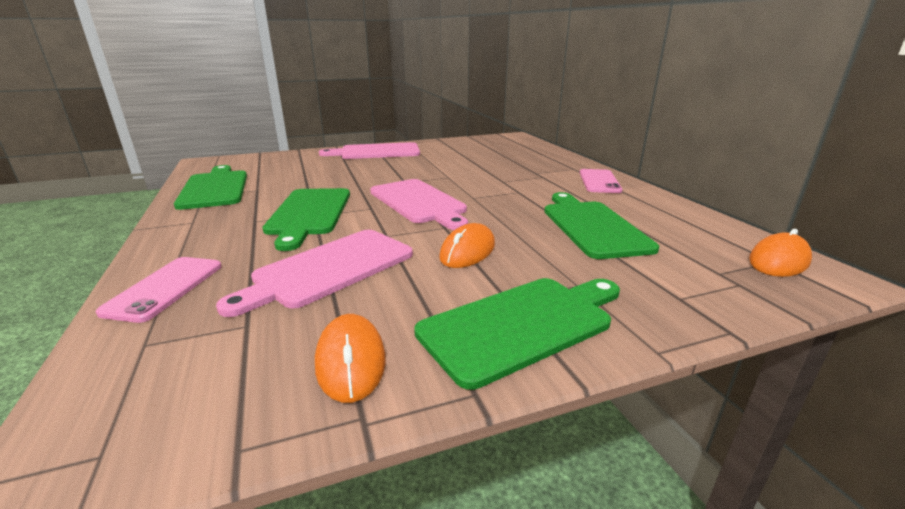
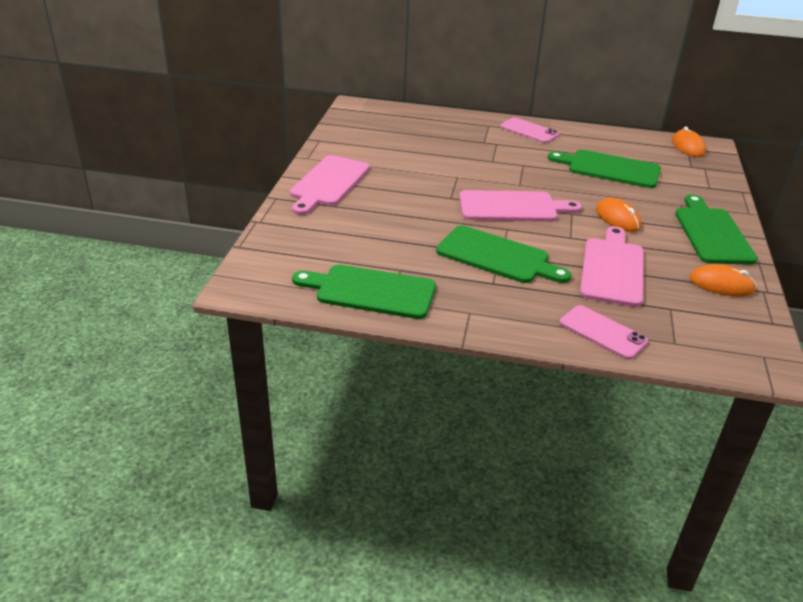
camera: 60 degrees left, 10 degrees up
(329, 269) = (612, 269): pink cutting board -> pink cutting board turned 150 degrees counterclockwise

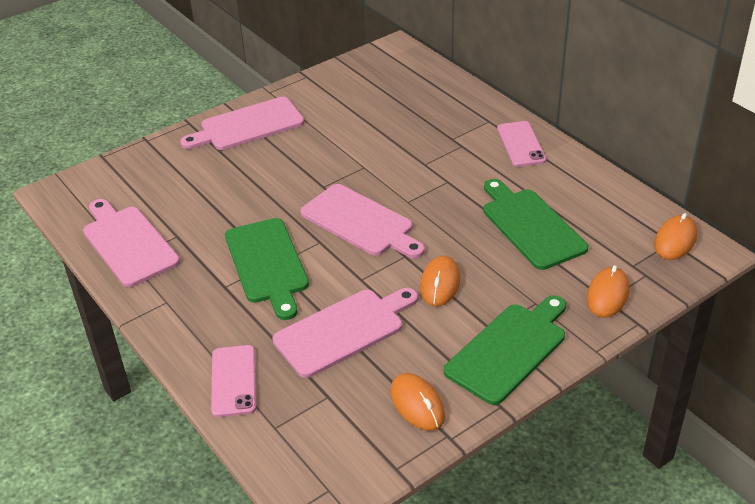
camera: 45 degrees right, 5 degrees up
(371, 291) = (128, 243): green cutting board -> pink cutting board
(706, 185) = (607, 295): none -> orange mouse

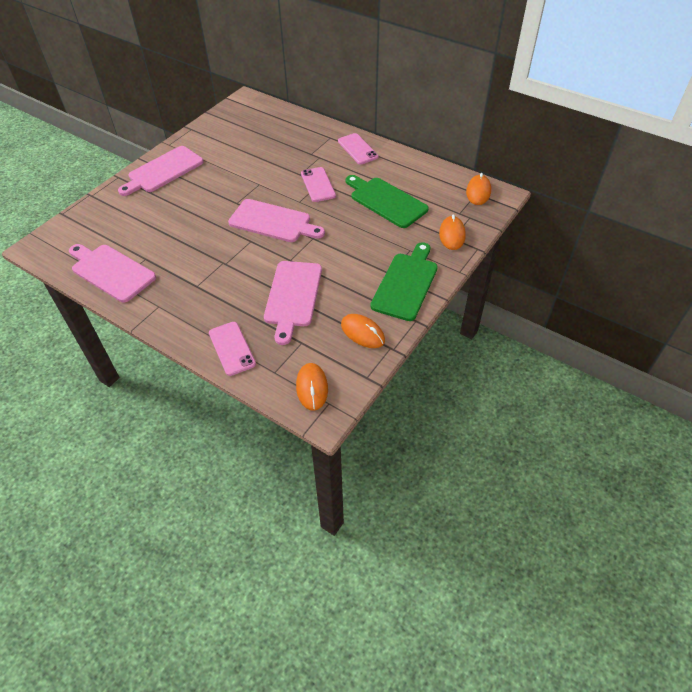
camera: 20 degrees left, 10 degrees up
(267, 264) = (220, 264): green cutting board -> none
(343, 330) = (293, 296): pink cutting board -> pink cutting board turned 150 degrees clockwise
(440, 284) = (344, 251): orange mouse -> orange mouse (312, 387)
(443, 183) = (318, 185): none -> pink phone

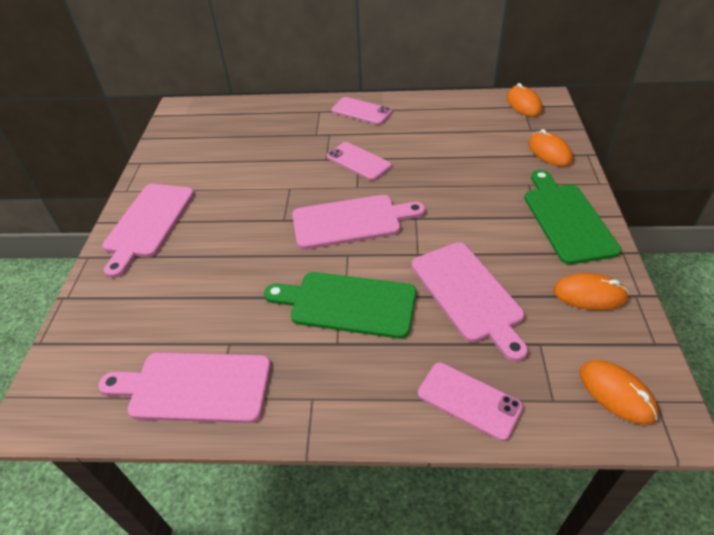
camera: 30 degrees left, 5 degrees down
(386, 201) = (449, 148): green cutting board -> green cutting board (348, 304)

